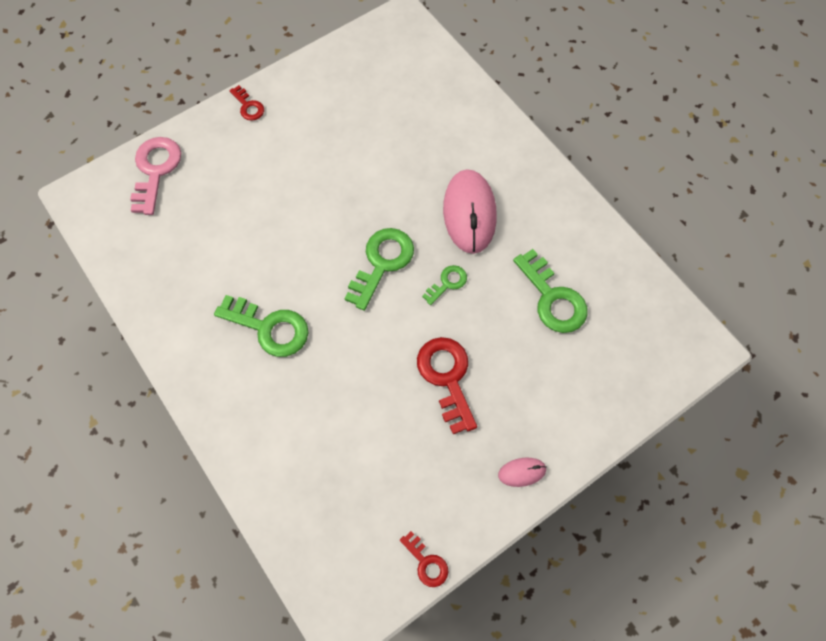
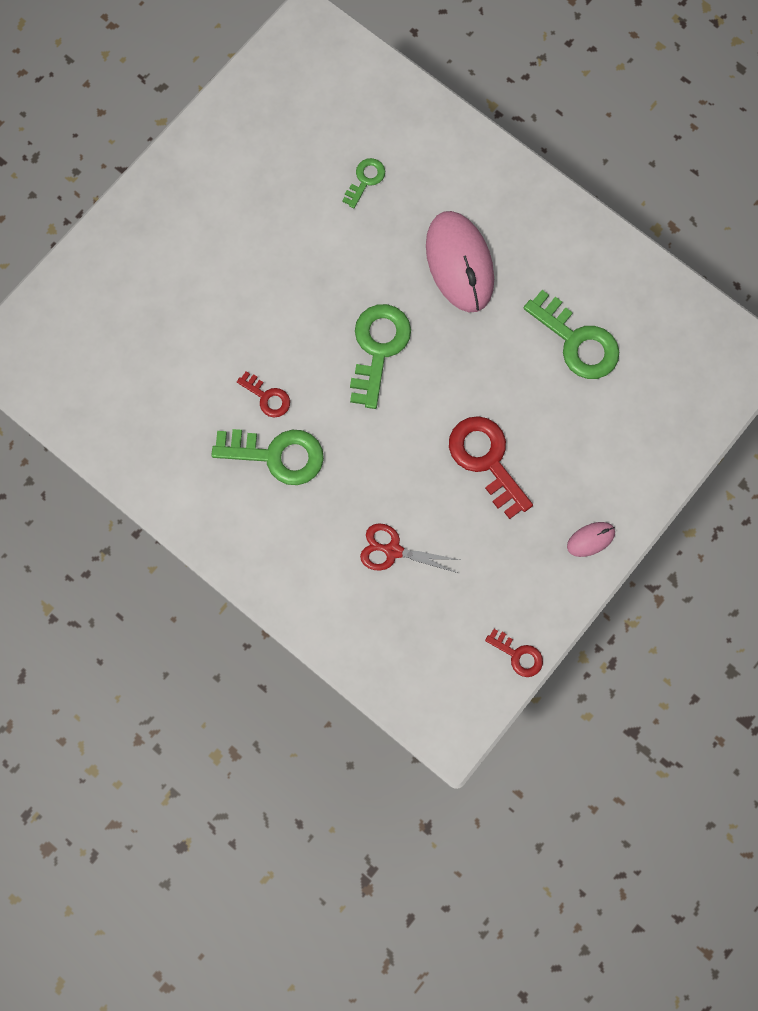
camera: 15 degrees left, 10 degrees up
(155, 170) = (78, 301): pink key -> none
(248, 106) = (159, 191): red key -> red key (267, 397)
(341, 435) = (393, 550): none -> red scissors
(447, 283) = (457, 353): green key -> green key (365, 180)

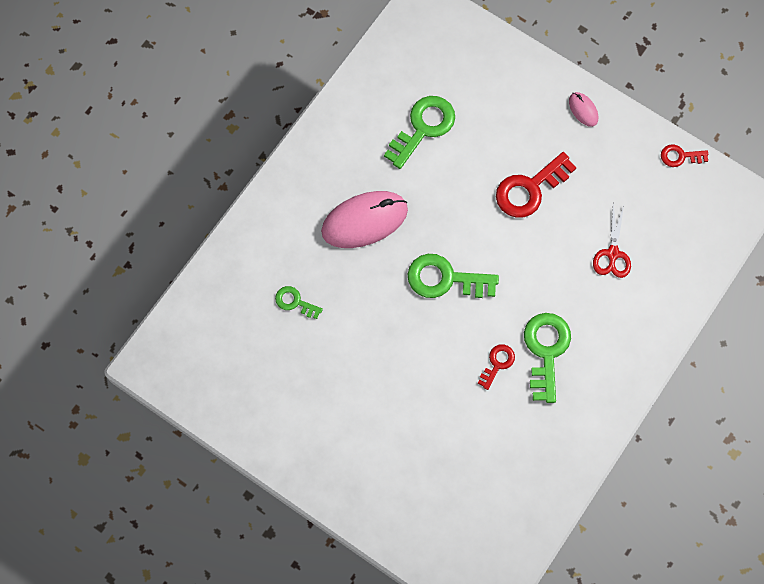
camera: 95 degrees left, 5 degrees down
(518, 655) = (680, 156): red key -> red key turned 120 degrees counterclockwise

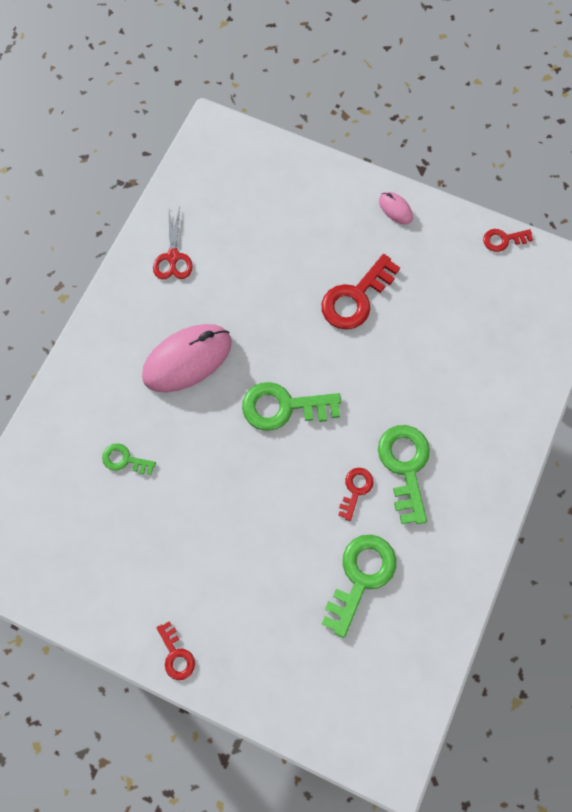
camera: 10 degrees left, 0 degrees up
(316, 476) = (176, 655): none -> red key
(423, 127) = (234, 253): green key -> green key (360, 577)
(612, 253) = (455, 350): red scissors -> red scissors (173, 257)

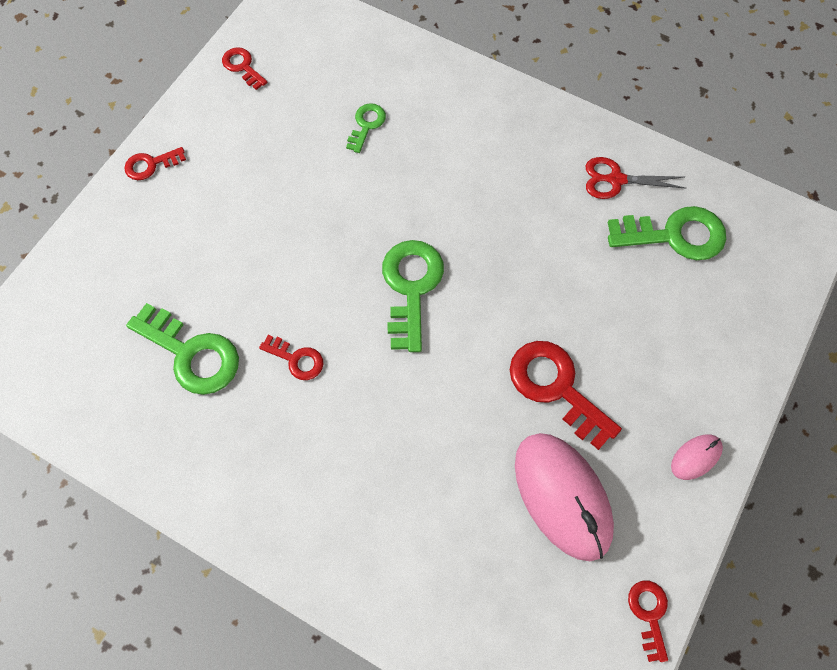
camera: 95 degrees right, 5 degrees down
(58, 586) = (242, 67): none -> red key
(187, 359) = (480, 189): pink mouse -> pink mouse (562, 496)
(405, 466) = (317, 422): green key -> green key (674, 235)

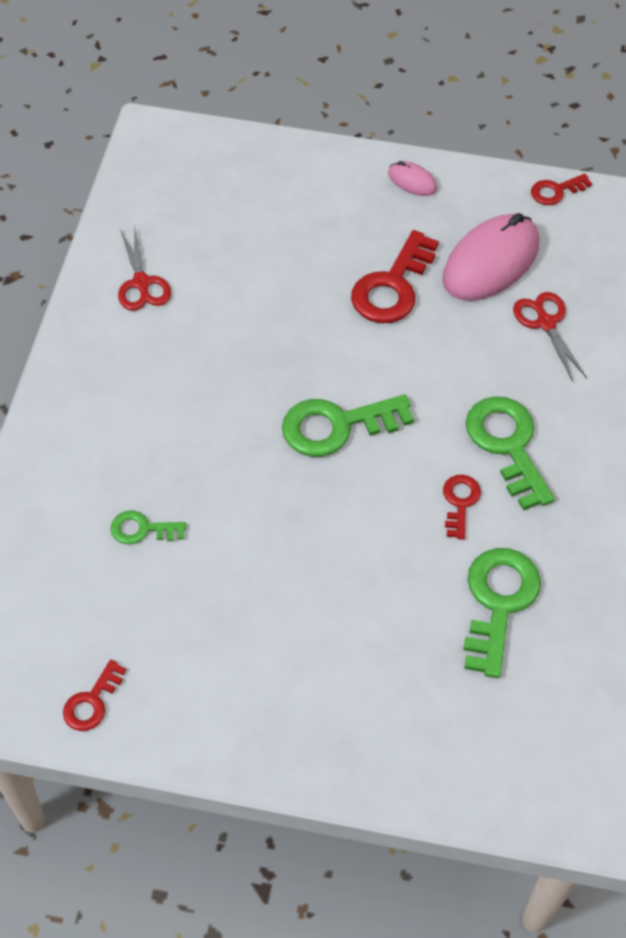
camera: 110 degrees left, 10 degrees down
(151, 165) = (280, 750): red key -> none
(466, 520) = (546, 323): none -> red scissors
(674, 235) = (192, 227): green key -> green key (507, 445)

